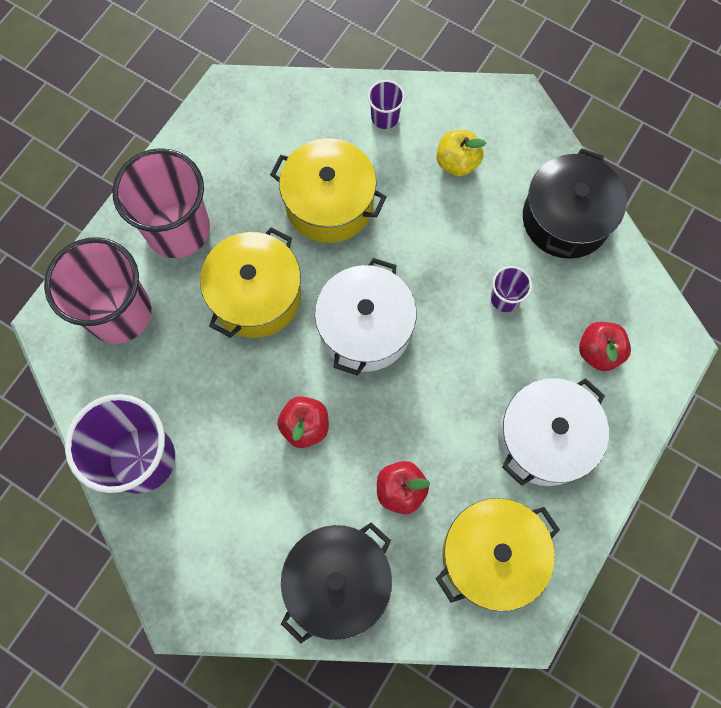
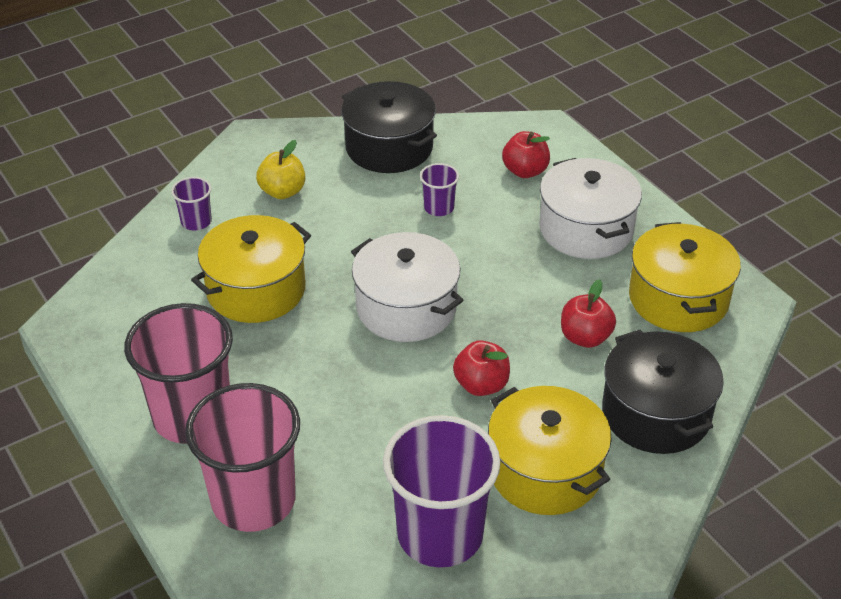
camera: 65 degrees left, 30 degrees down
(256, 296) = (315, 377): yellow pot -> yellow pot (545, 471)

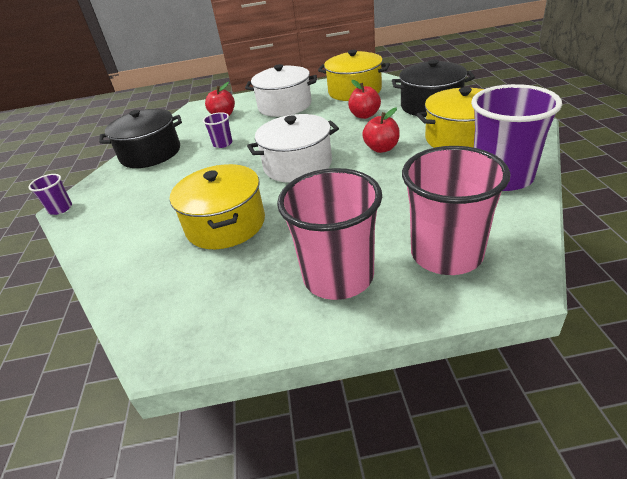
camera: 60 degrees left, 5 degrees down
(196, 222) = (121, 246): purple cup -> purple cup (60, 208)
(282, 192) = (139, 199): yellow apple -> none

